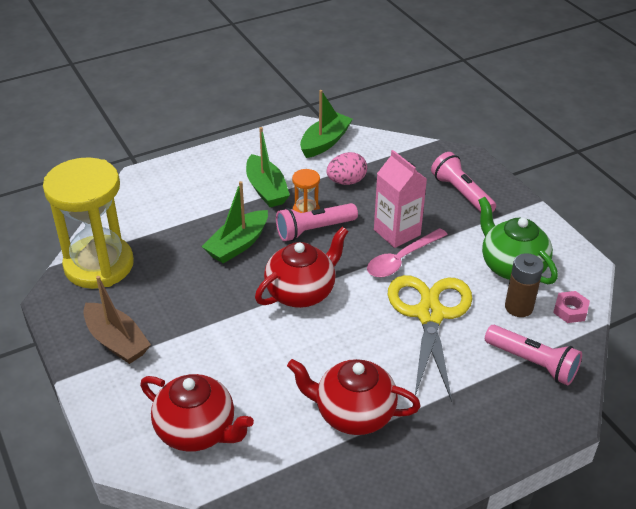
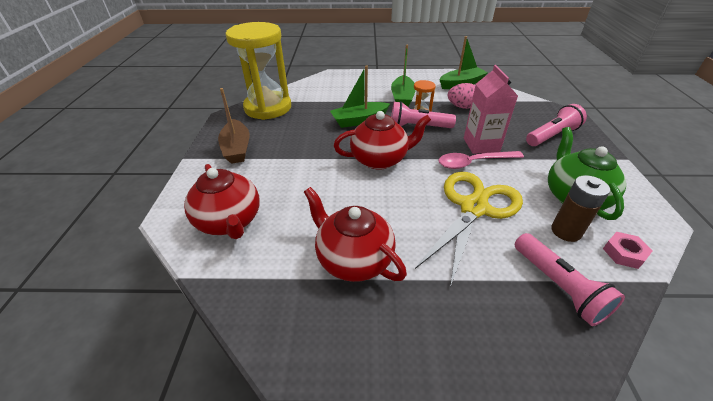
camera: 30 degrees right, 0 degrees up
(461, 194) = (551, 136): pink flashlight -> pink flashlight turned 60 degrees clockwise

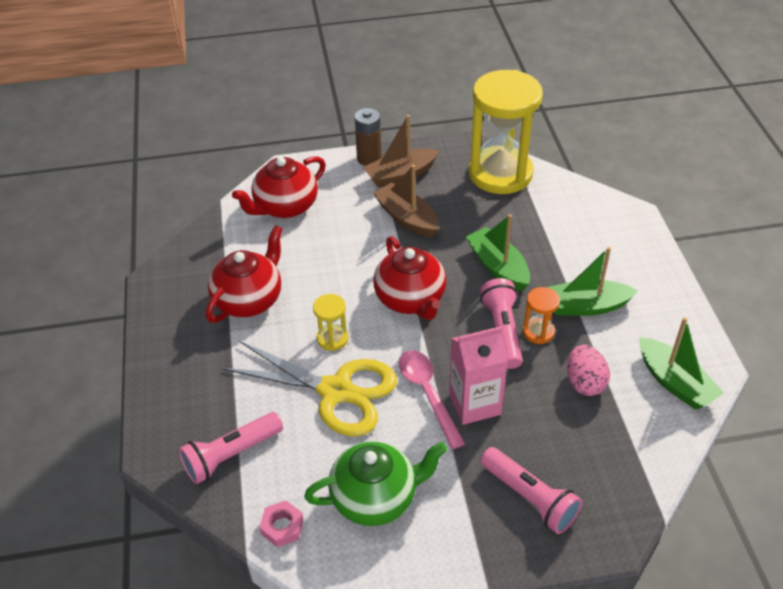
camera: 80 degrees right, 5 degrees up
(290, 151) = (407, 218): none -> brown boat
(415, 204) = (332, 338): none -> yellow hourglass
(566, 231) = (310, 476): brown battery -> brown battery (369, 158)

